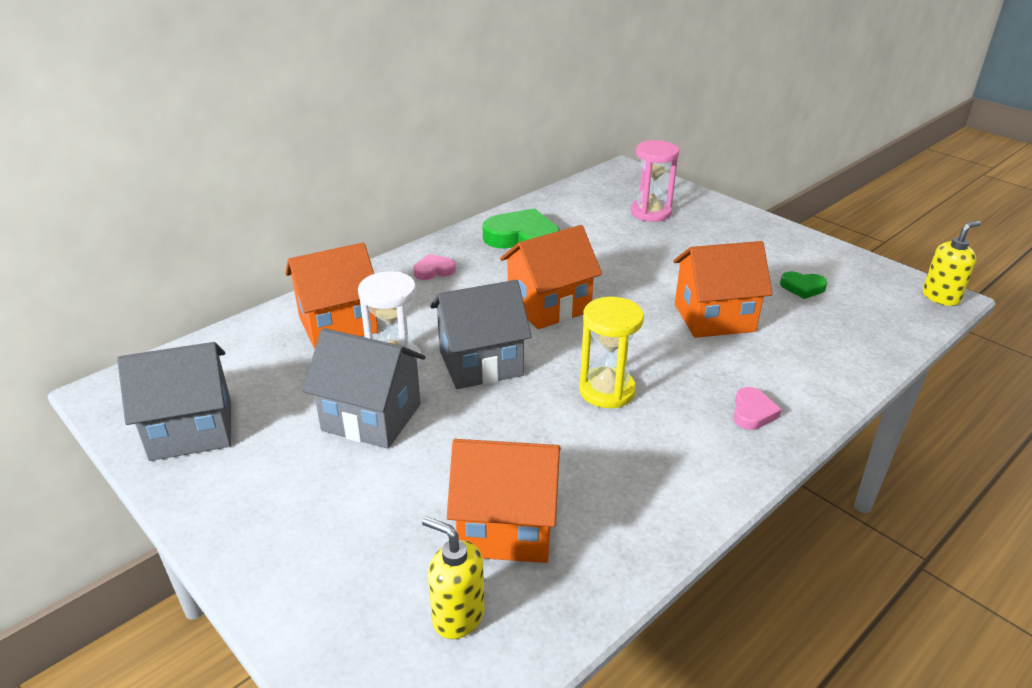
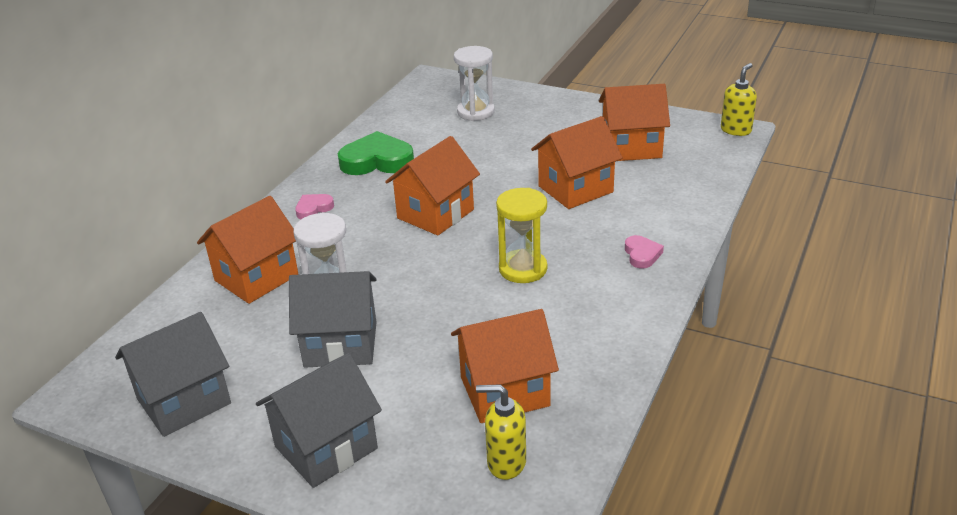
camera: 20 degrees left, 0 degrees up
(480, 363) = (406, 276): grey house -> grey house (326, 447)
(650, 212) = (476, 112): pink hourglass -> white hourglass
(802, 287) = (631, 147): green heart -> orange house

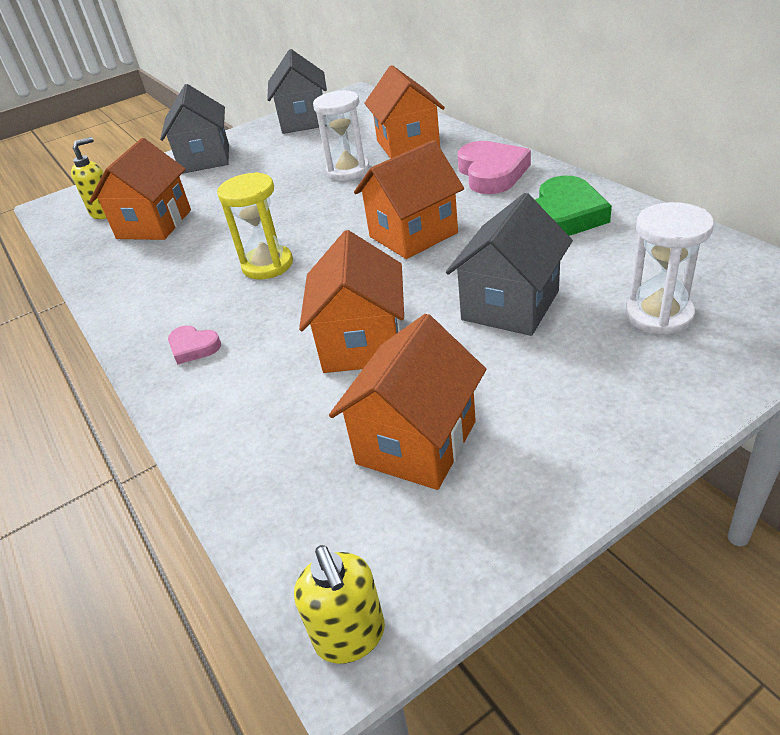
camera: 125 degrees right, 5 degrees up
(313, 209) = (491, 173): pink heart -> pink heart, size x1.96
(340, 344) = (287, 170): grey house -> grey house (510, 305)
(435, 214) = (413, 235): orange house -> orange house turned 75 degrees clockwise

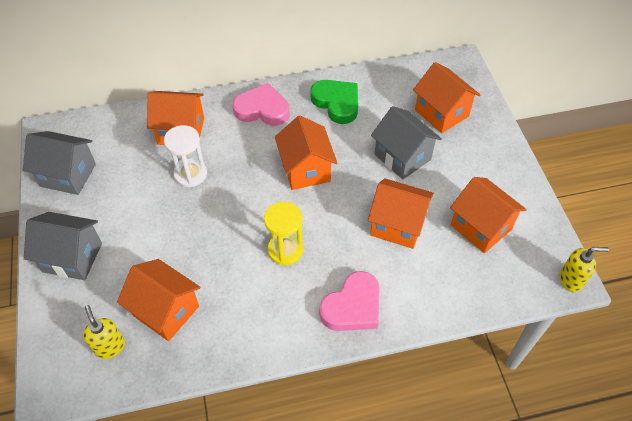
camera: 75 degrees left, 15 degrees up
(193, 347) = (352, 306): pink heart -> pink heart, size x1.96
(658, 315) = (441, 113): white hourglass -> orange house

